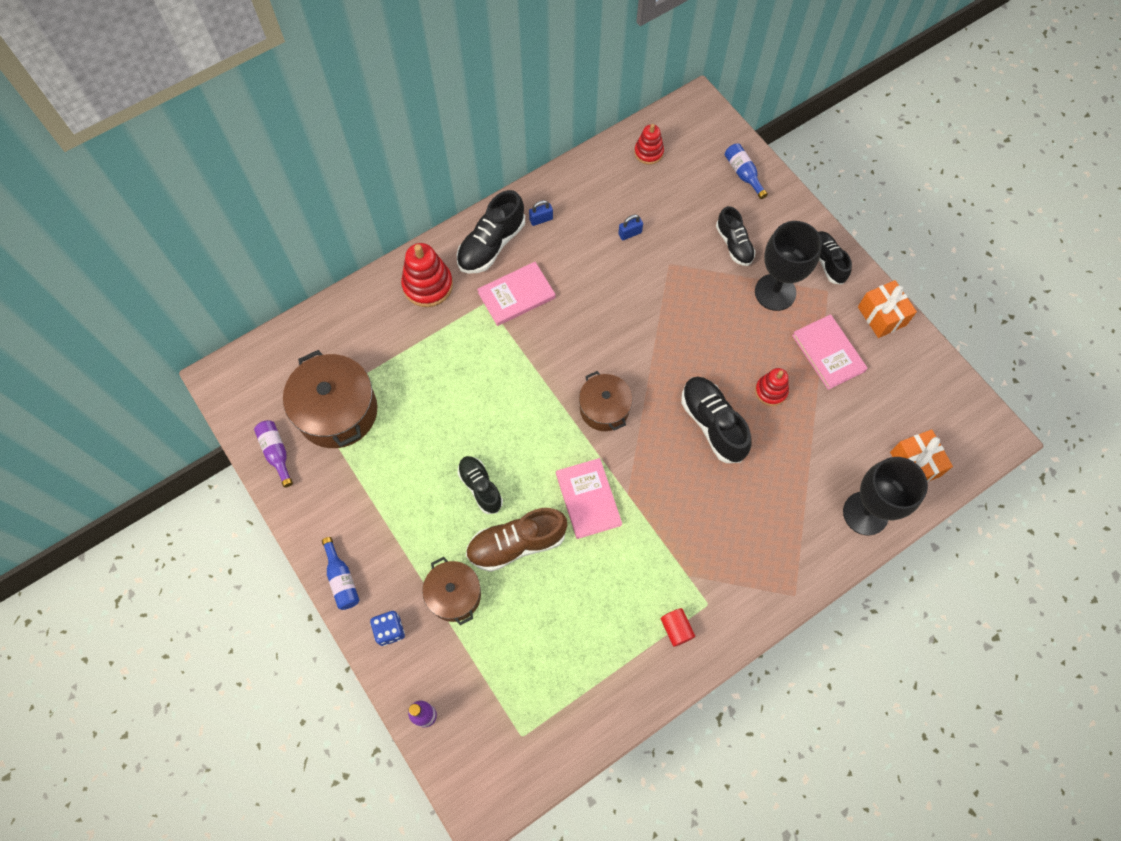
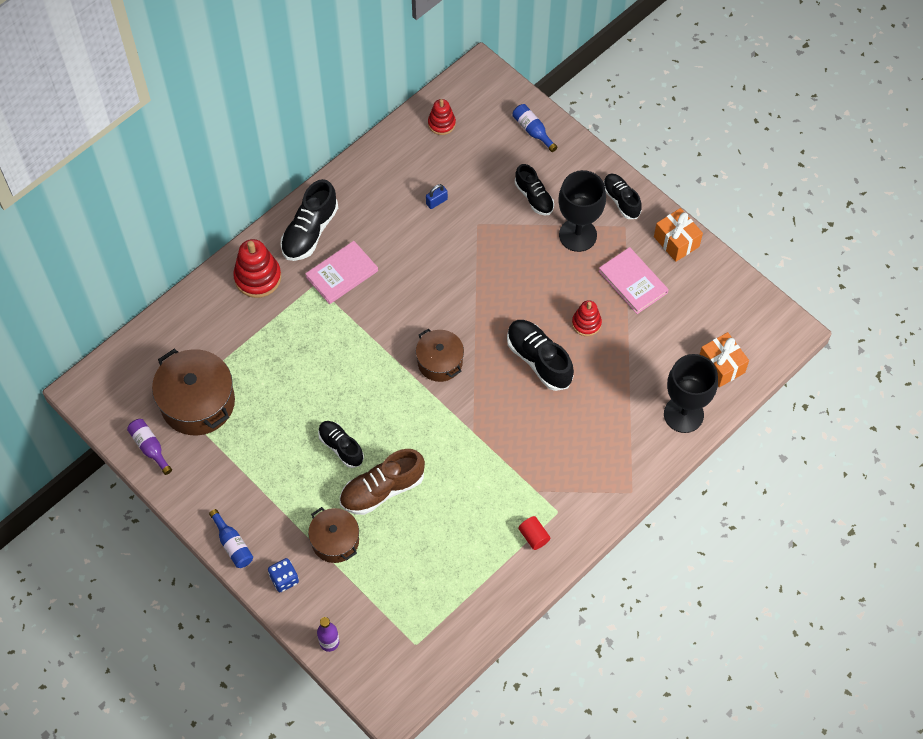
camera: 10 degrees left, 5 degrees down
(541, 219) = (352, 201): blue padlock -> none
(588, 499) = (439, 442): pink book -> none

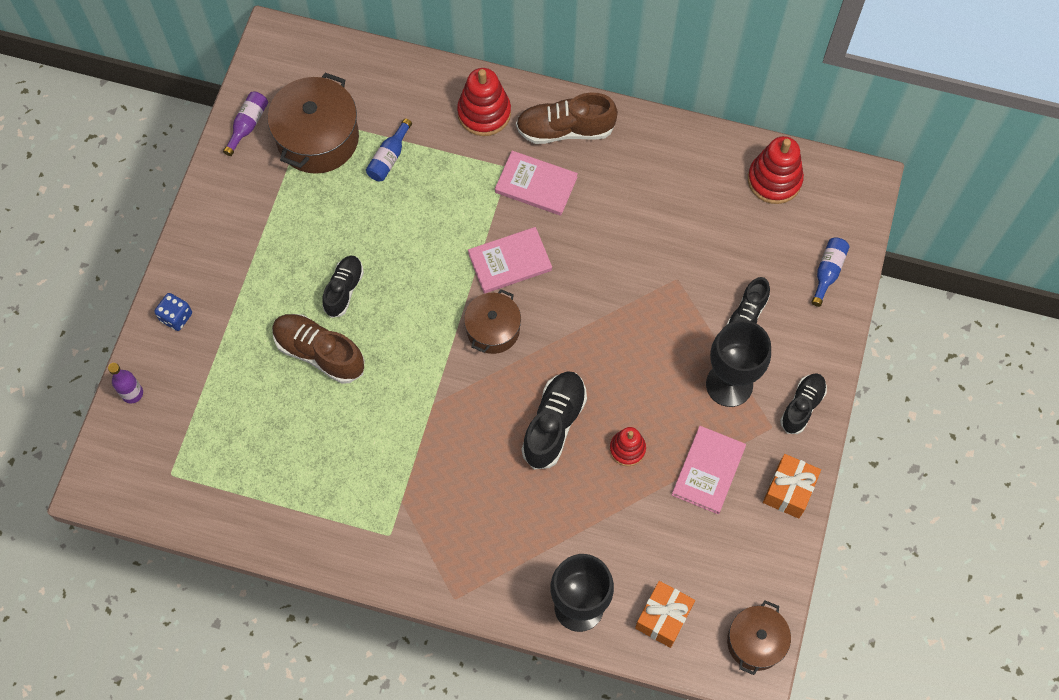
camera: 60 degrees right, 5 degrees up
(232, 544) = (188, 252): blue bottle -> blue bottle (389, 157)
(310, 231) = (565, 130): black shoe -> brown shoe
(335, 541) = (241, 340): brown pot -> brown pot (755, 642)
(393, 323) = (510, 262): none -> pink book
(436, 201) = (677, 226): blue padlock -> none
(441, 123) = (774, 180): red stacking toy -> red stacking toy, size x1.62
(533, 536) = (348, 526): red cylinder -> none

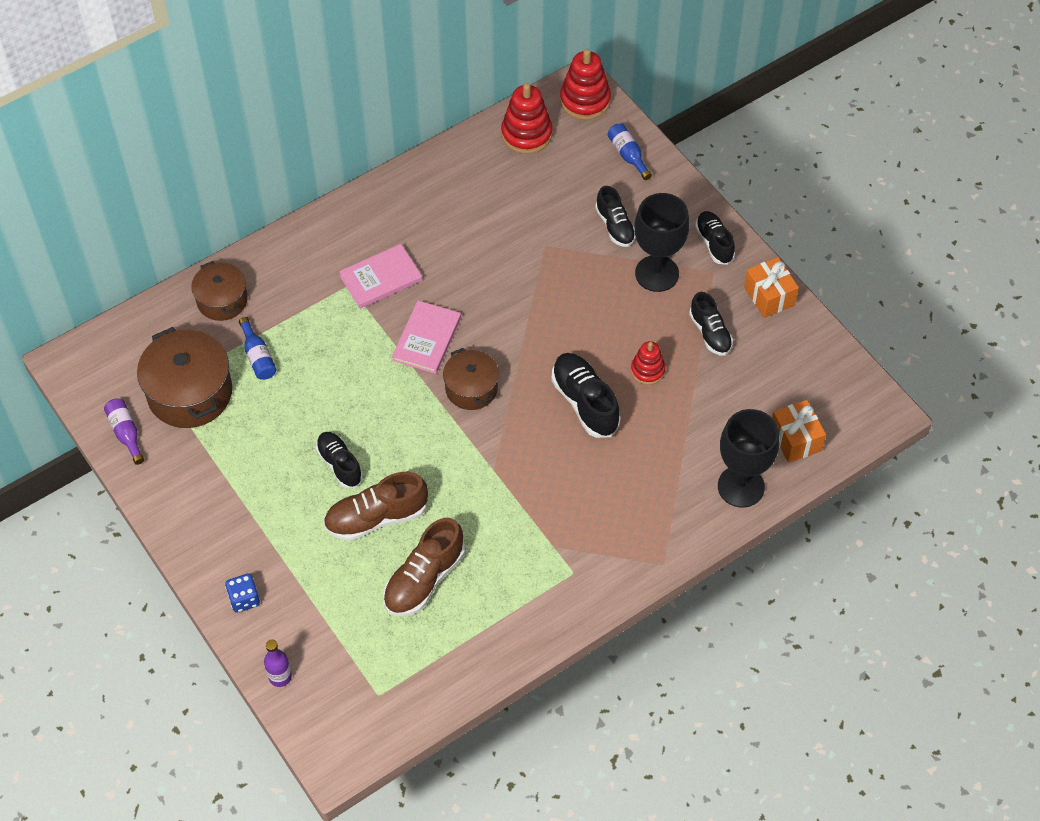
camera: 50 degrees left, 10 degrees down
(484, 113) = (286, 269): red stacking toy -> red stacking toy (585, 100)
(565, 130) = (355, 228): brown shoe -> brown shoe (424, 579)
(708, 471) = (710, 333): pink book -> black shoe
(755, 642) = (862, 396): brown pot -> brown pot (222, 300)

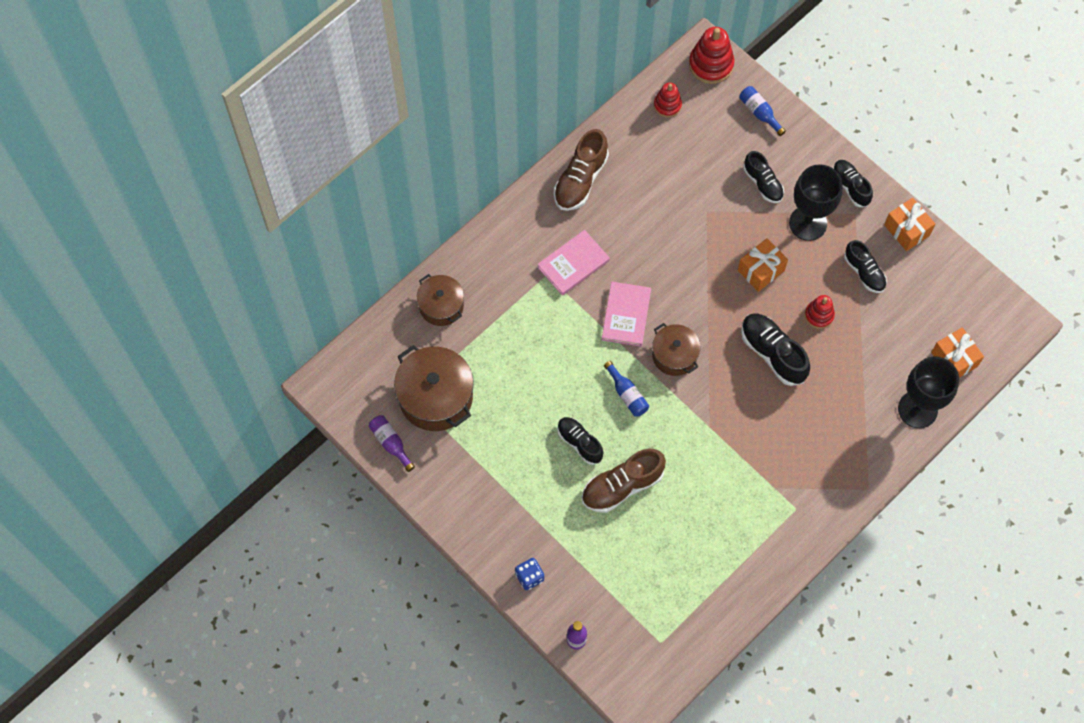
camera: 10 degrees left, 10 degrees up
(258, 356) = (485, 354): blue bottle -> blue bottle (627, 394)
(424, 579) = (674, 535): brown shoe -> brown shoe (580, 180)
(526, 134) = (667, 105): red stacking toy -> red stacking toy, size x0.62
(592, 314) = (761, 270): none -> orange gift

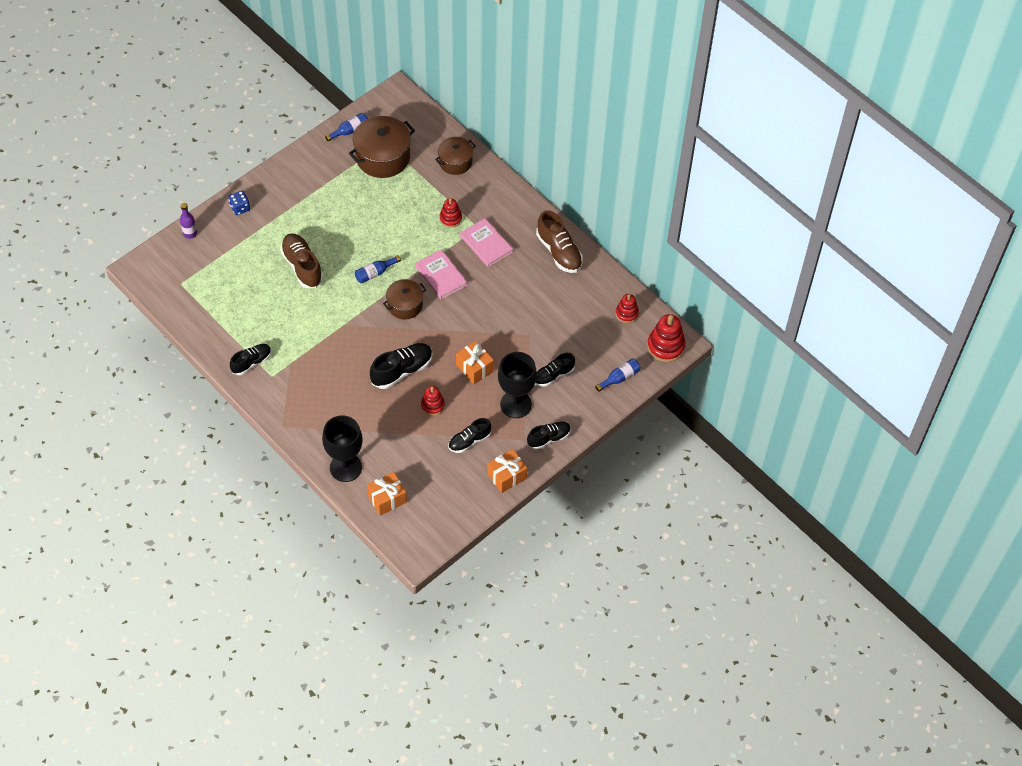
camera: 90 degrees right, 10 degrees down
(391, 443) = (349, 131): purple bottle -> blue bottle
(534, 308) = (450, 218): none -> red stacking toy
(579, 443) = (339, 242): black shoe -> black shoe (251, 362)
(580, 180) = (559, 252): brown shoe -> brown shoe turned 150 degrees counterclockwise
(626, 315) = (441, 276): pink book -> pink book turned 45 degrees clockwise

